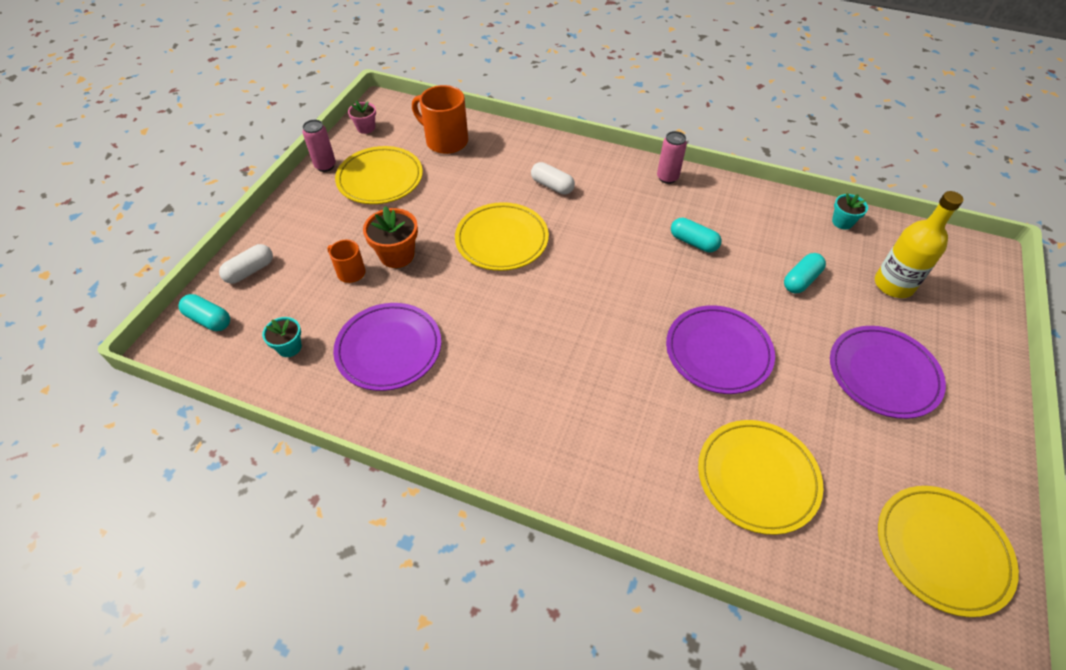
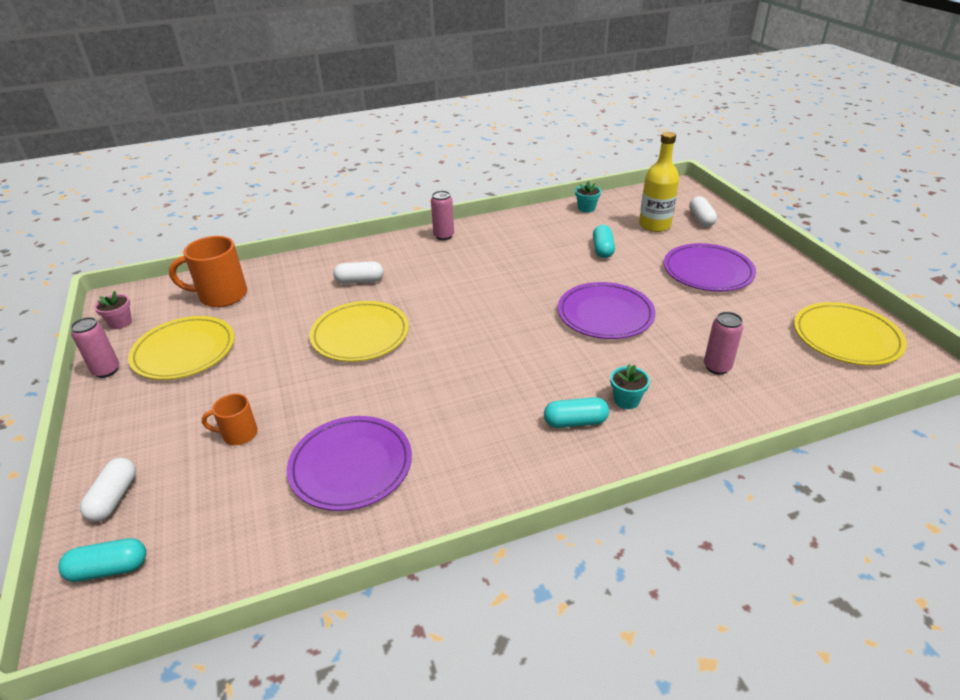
camera: 40 degrees left, 15 degrees down
(289, 347) = (242, 530): turquoise flower pot -> turquoise flower pot (626, 400)
(397, 255) = (273, 396): orange flower pot -> none
(693, 242) = (510, 263): turquoise capsule -> turquoise capsule (575, 422)
(757, 478) = (717, 367): yellow plate -> pink can
(958, 308) = (701, 219): none -> white capsule

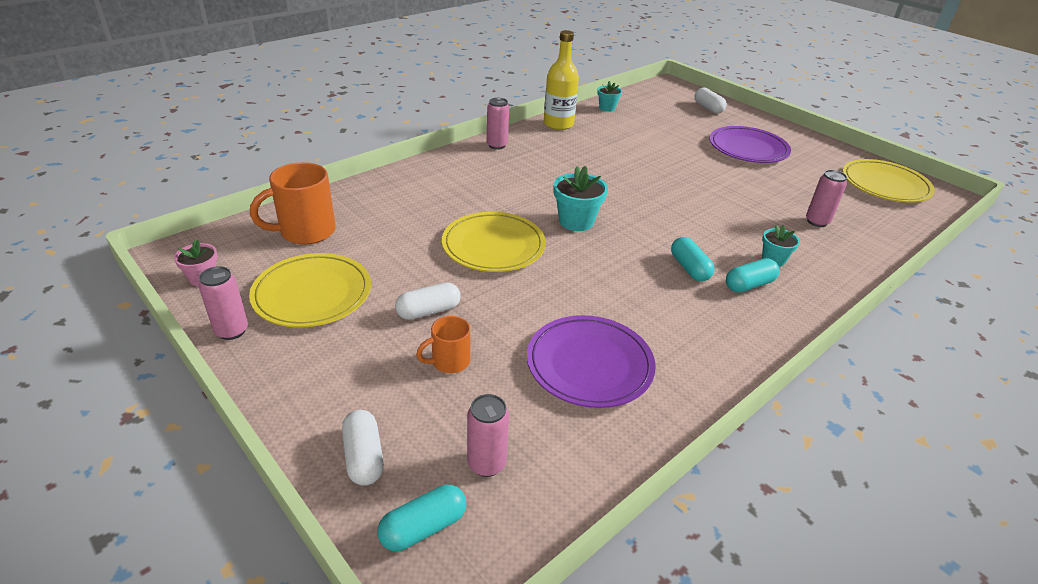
camera: 25 degrees left, 0 degrees up
(195, 531) = (486, 463): none -> pink can
(359, 281) = (448, 196): white capsule -> white capsule (428, 311)
(455, 323) = (576, 221): none -> turquoise flower pot
(602, 249) = (650, 141): turquoise capsule -> turquoise capsule (689, 268)
(605, 314) = (698, 194): purple plate -> none
(654, 225) = (676, 116): yellow bottle -> yellow bottle (558, 124)

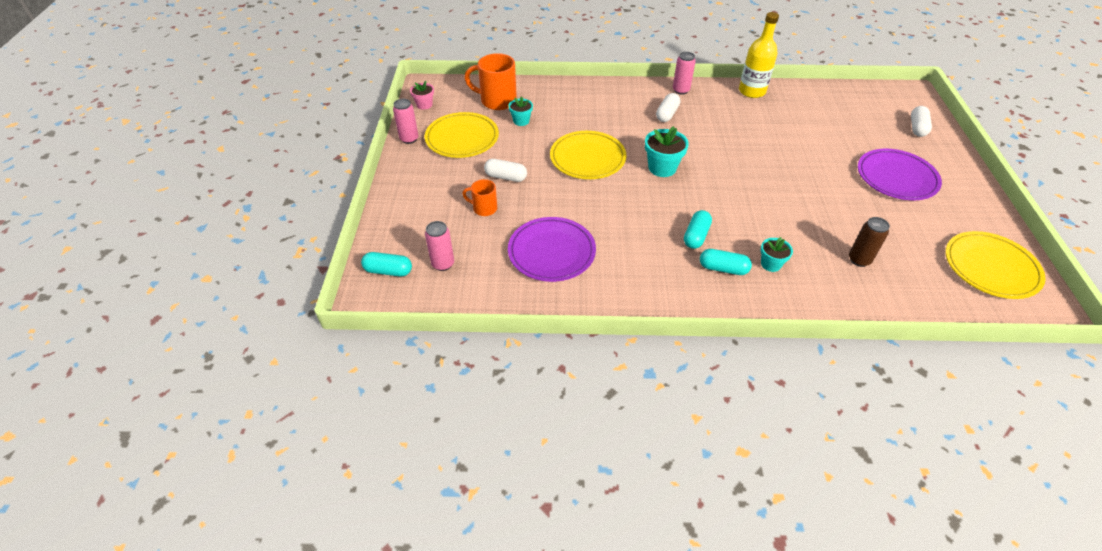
camera: 45 degrees right, 10 degrees up
(364, 457) = (399, 228): white capsule -> white capsule (667, 114)
(607, 108) = (815, 93): turquoise flower pot -> turquoise flower pot (521, 121)
(817, 222) = (859, 260): pink can -> brown can

